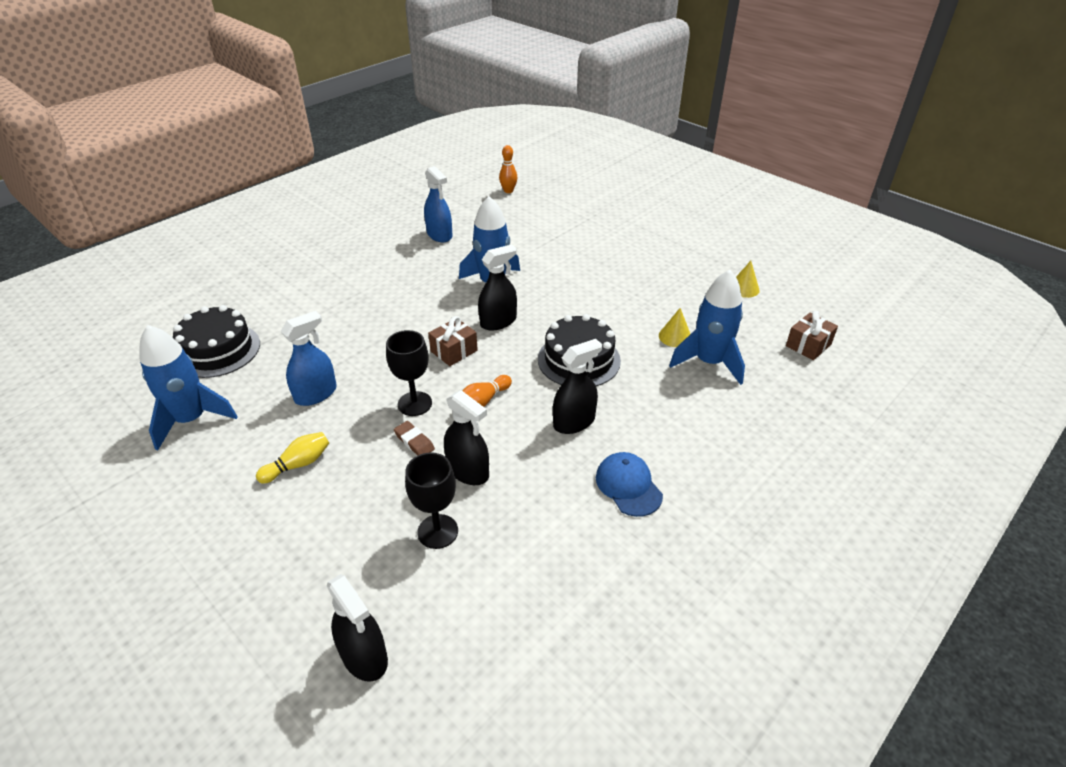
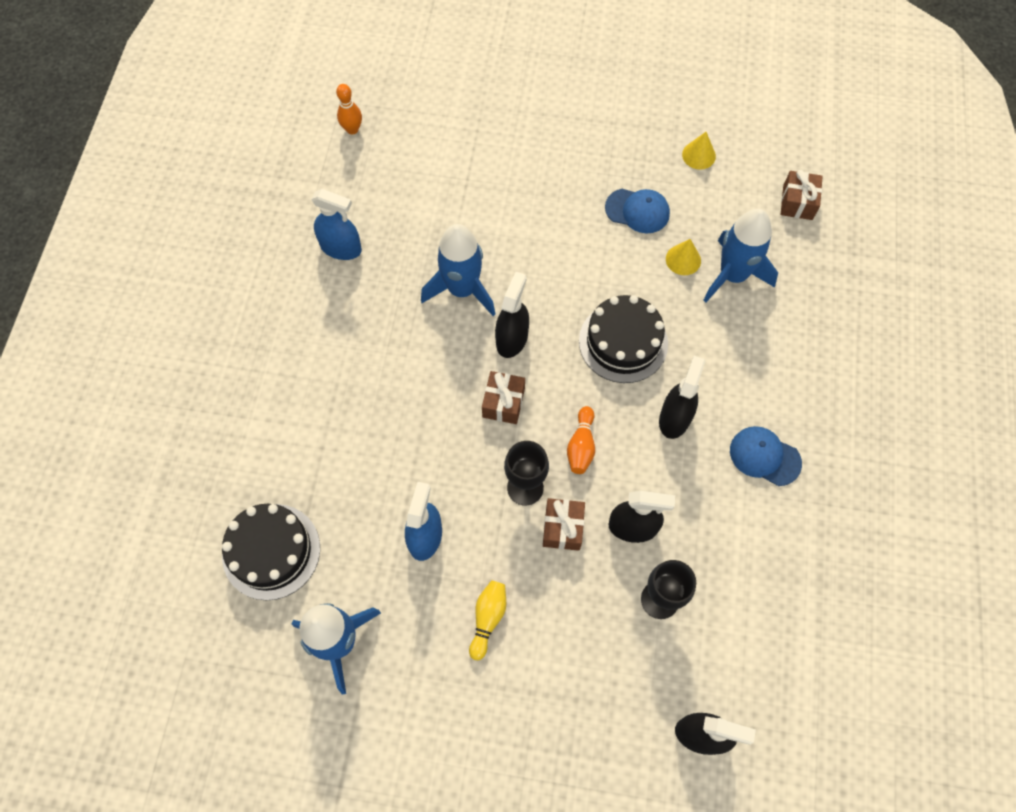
camera: 35 degrees left, 25 degrees up
(414, 441) = (562, 528): brown eraser -> brown gift
(664, 297) = (637, 211): none -> blue cap

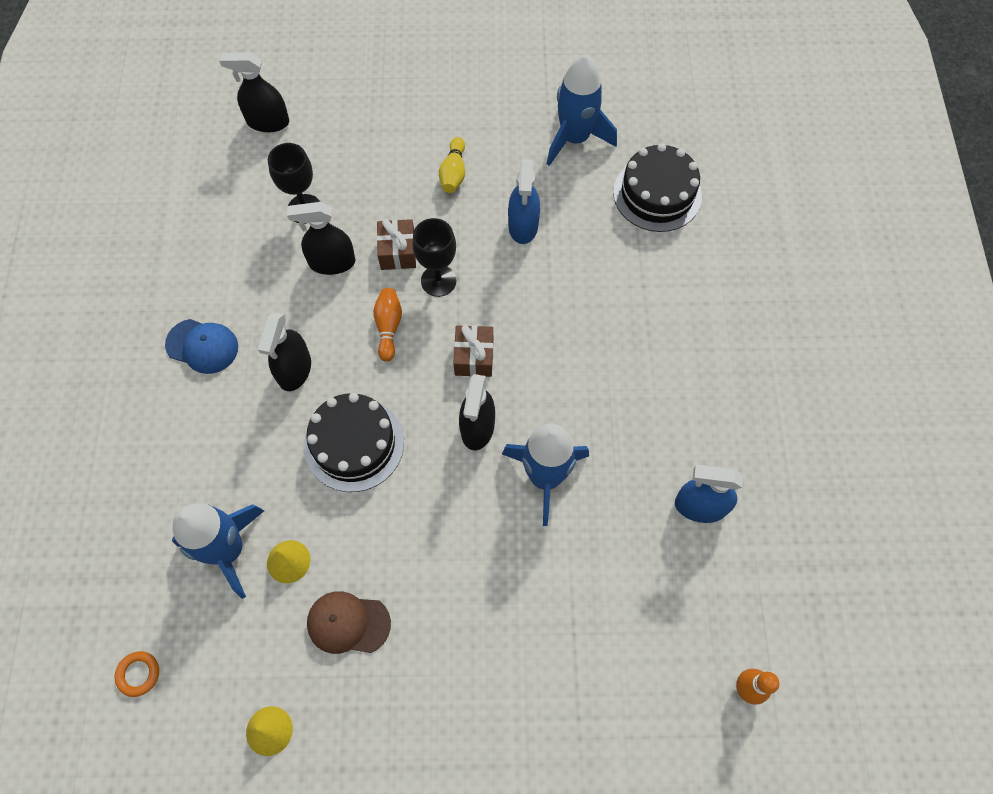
camera: 170 degrees right, 0 degrees up
(637, 211) = (348, 623): blue cap -> brown cap
(797, 202) = (138, 674): brown gift -> orange ring

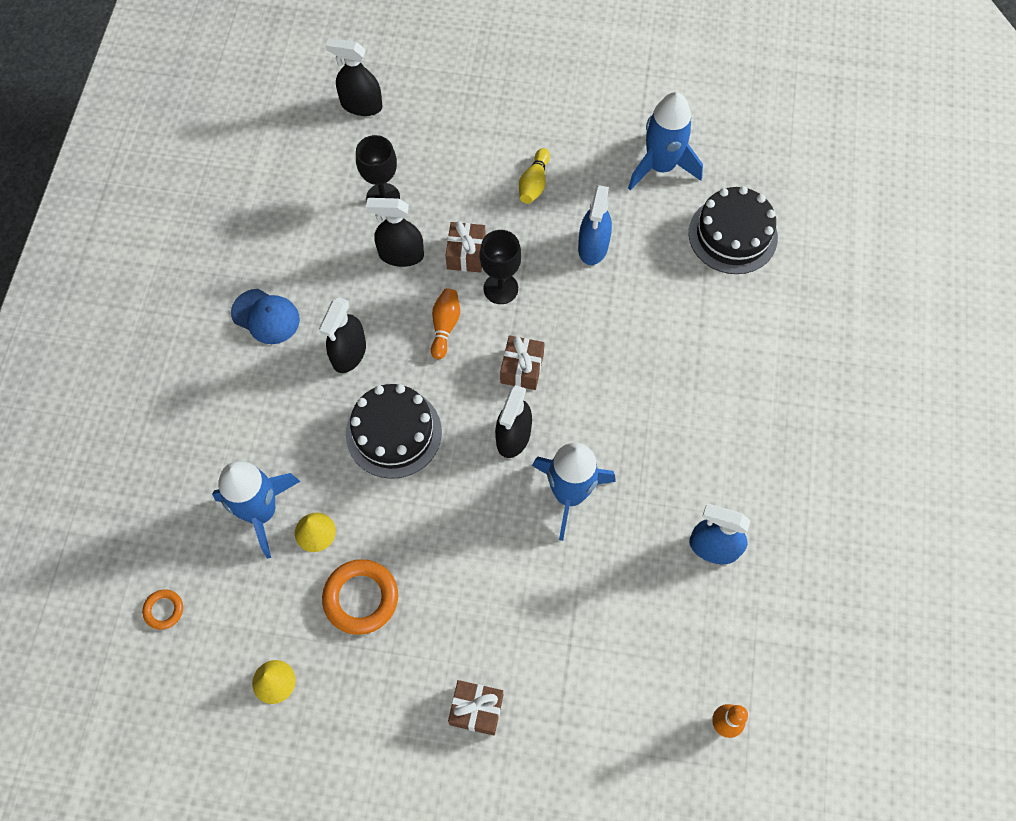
camera: 10 degrees right, 0 degrees up
(348, 623) = (361, 598): brown cap -> orange ring
(489, 721) = (476, 709): none -> brown gift

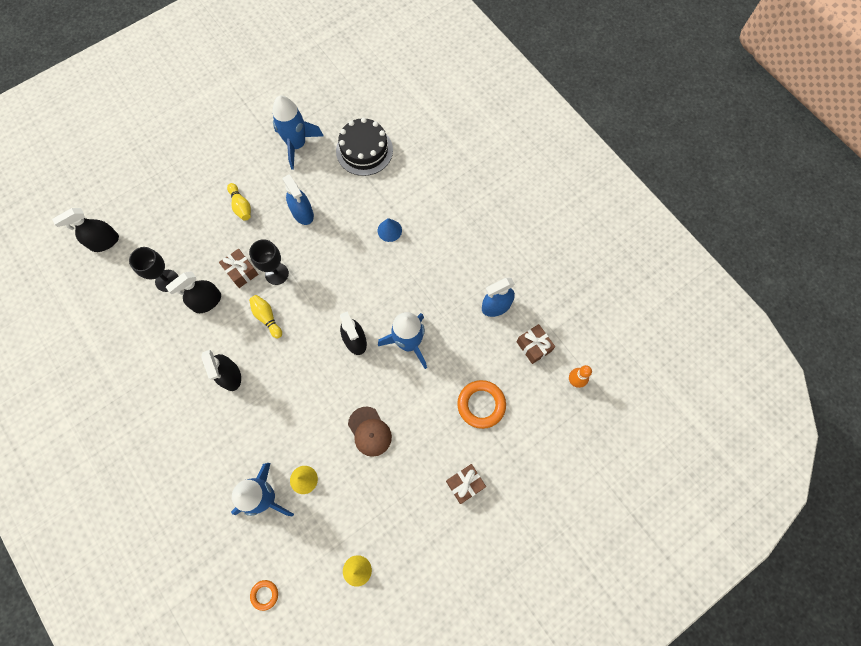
camera: 45 degrees left, 5 degrees up
(266, 316) = (165, 398): blue cap -> none
(361, 598) = (359, 488): orange ring -> orange ring (481, 405)
(393, 433) = (294, 394): black cake -> none
(431, 549) = (369, 431): none -> brown cap
(445, 326) = (267, 317): orange bowling pin -> yellow bowling pin
(522, 368) = (326, 304): brown gift -> brown gift (533, 346)
(672, 350) = (389, 230): none -> blue cone

